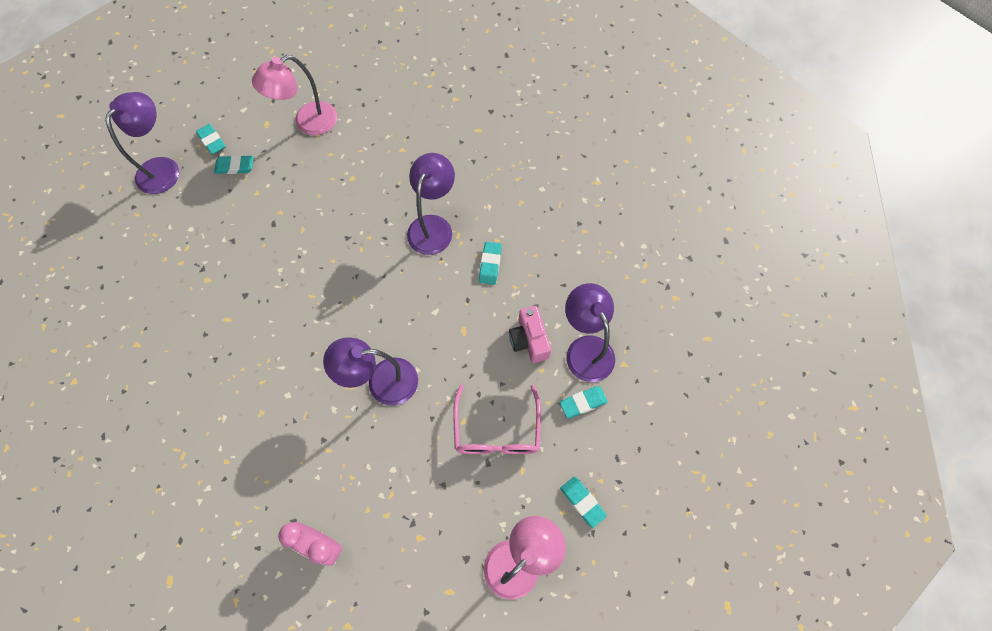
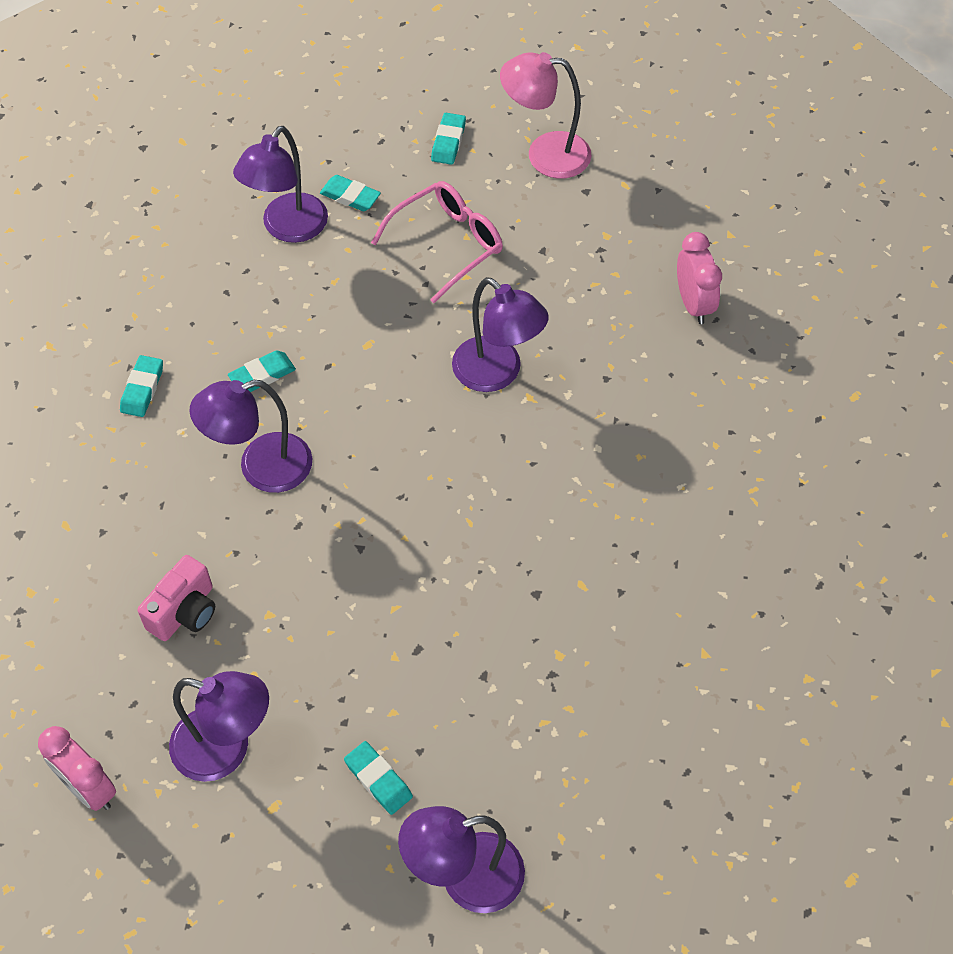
camera: 130 degrees left, 10 degrees down
(212, 141) = (365, 854): turquoise eraser -> turquoise eraser (142, 389)
(308, 123) = (226, 749): pink lamp -> purple lamp
(342, 69) = (88, 788): none -> pink clock
(529, 340) = (324, 280): pink camera -> pink camera (184, 612)

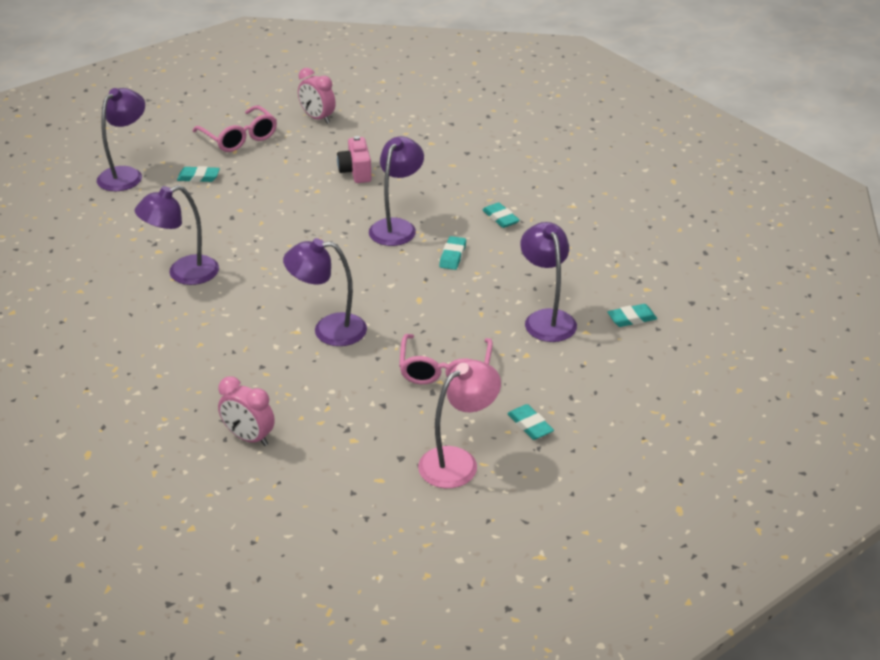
camera: 135 degrees right, 20 degrees down
(88, 788) = (317, 118): pink clock -> pink clock turned 135 degrees counterclockwise
(226, 749) = (277, 152): purple lamp -> purple lamp (183, 274)
(236, 835) = (239, 138): none -> pink glasses
(350, 196) = (539, 356): turquoise eraser -> turquoise eraser (631, 318)

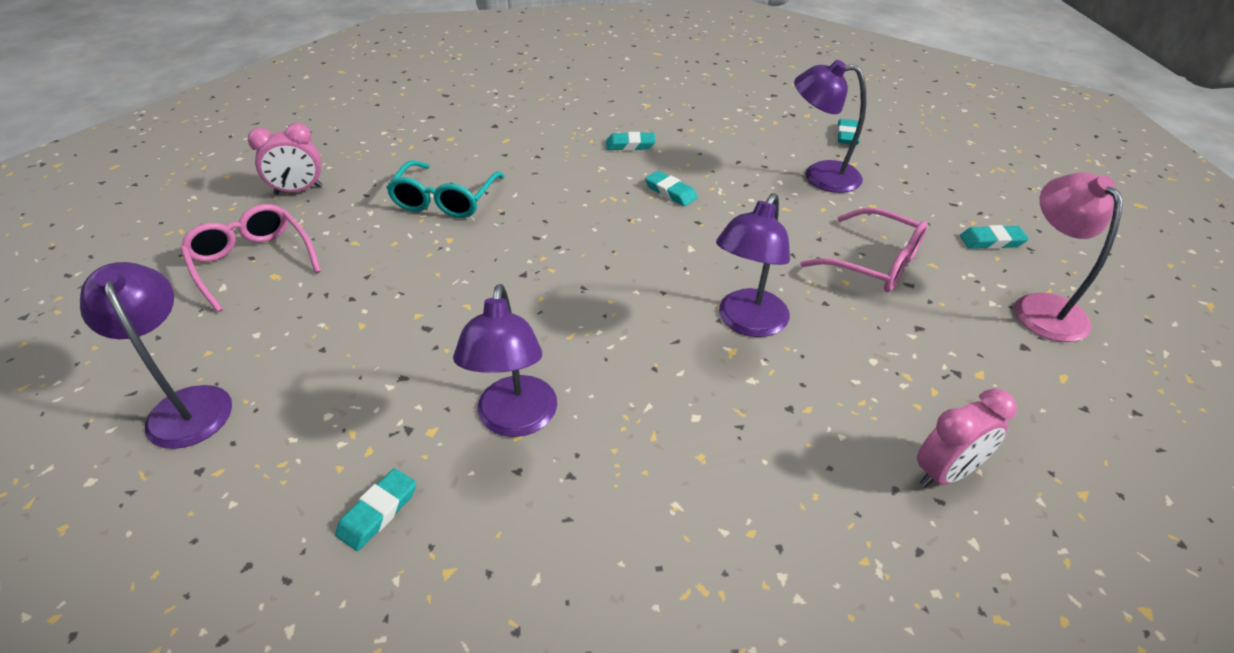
camera: 60 degrees left, 5 degrees up
(198, 177) = (294, 329): turquoise eraser -> turquoise eraser (378, 512)
(239, 138) = (252, 262): pink glasses -> pink glasses turned 120 degrees counterclockwise
(356, 172) = (445, 200): pink camera -> turquoise glasses
(397, 227) = (583, 208): purple lamp -> none

